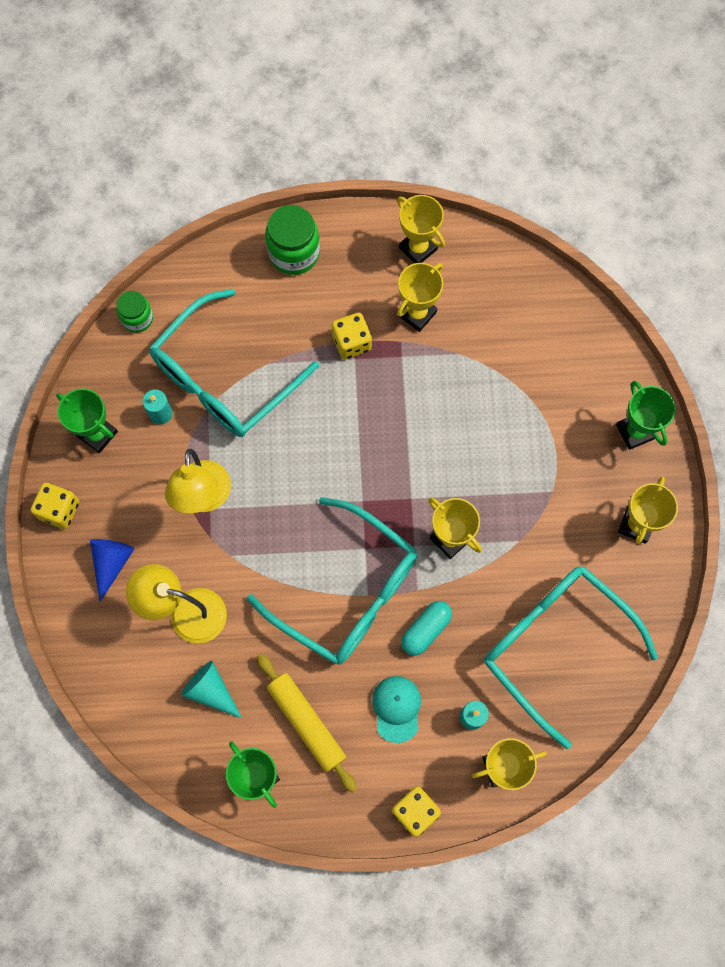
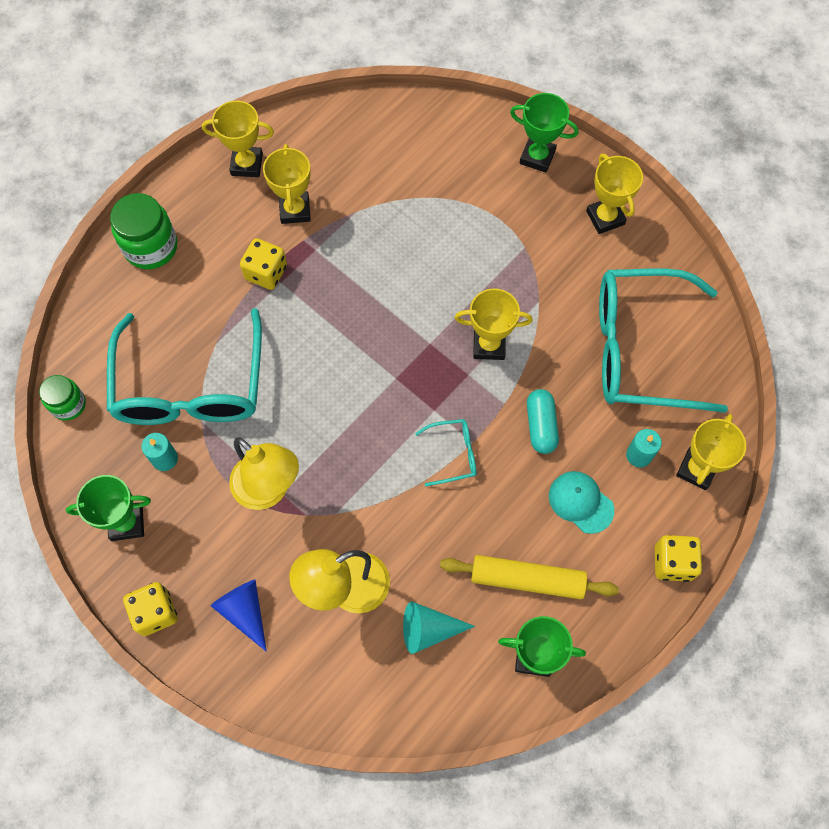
camera: 45 degrees left, 5 degrees down
(345, 590) = (452, 454): turquoise glasses -> turquoise glasses, size x0.41

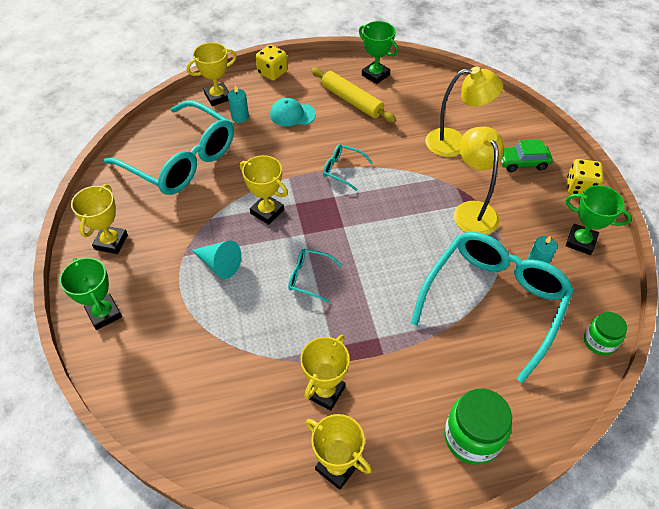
camera: 145 degrees left, 15 degrees down
(244, 611) = (522, 162): blue cone -> green car
(266, 273) = (385, 352): yellow dice -> none
(386, 300) = (309, 278): none -> turquoise glasses
(429, 629) = (421, 107): turquoise cone -> turquoise cone (219, 264)
(541, 426) = (278, 156): turquoise capsule -> none
(580, 502) = (292, 114): turquoise cap -> turquoise cap turned 105 degrees clockwise

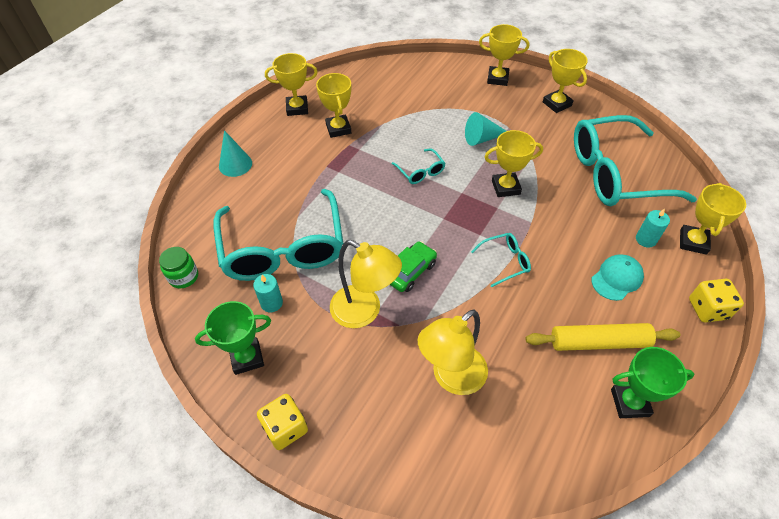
camera: 135 degrees right, 0 degrees up
(104, 314) = (497, 78): green trophy -> yellow trophy
(309, 278) = (420, 171): turquoise glasses -> turquoise glasses turned 90 degrees clockwise
(472, 437) = (235, 164): green jar -> turquoise cone
(522, 162) = (366, 412): green car -> green car (410, 271)

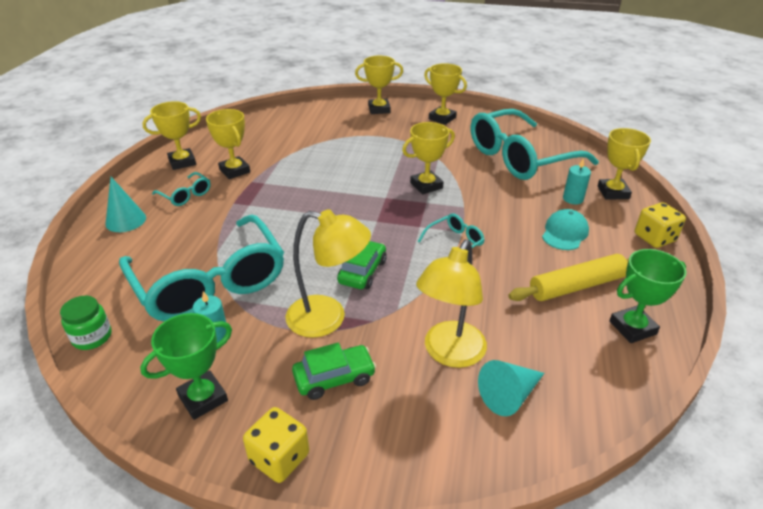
camera: 20 degrees left, 15 degrees down
(349, 371) = (334, 378): none -> green car
(420, 171) = (336, 189): turquoise glasses -> turquoise glasses (185, 195)
(482, 138) = (385, 153): turquoise cone -> turquoise cone (509, 395)

